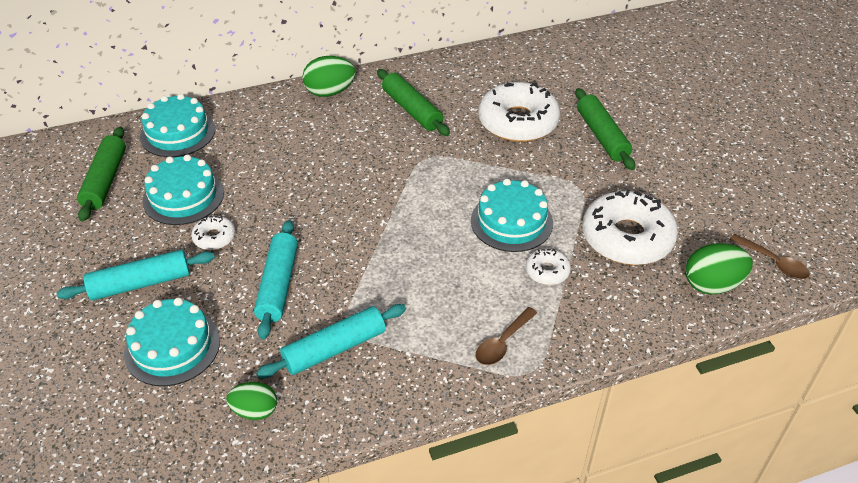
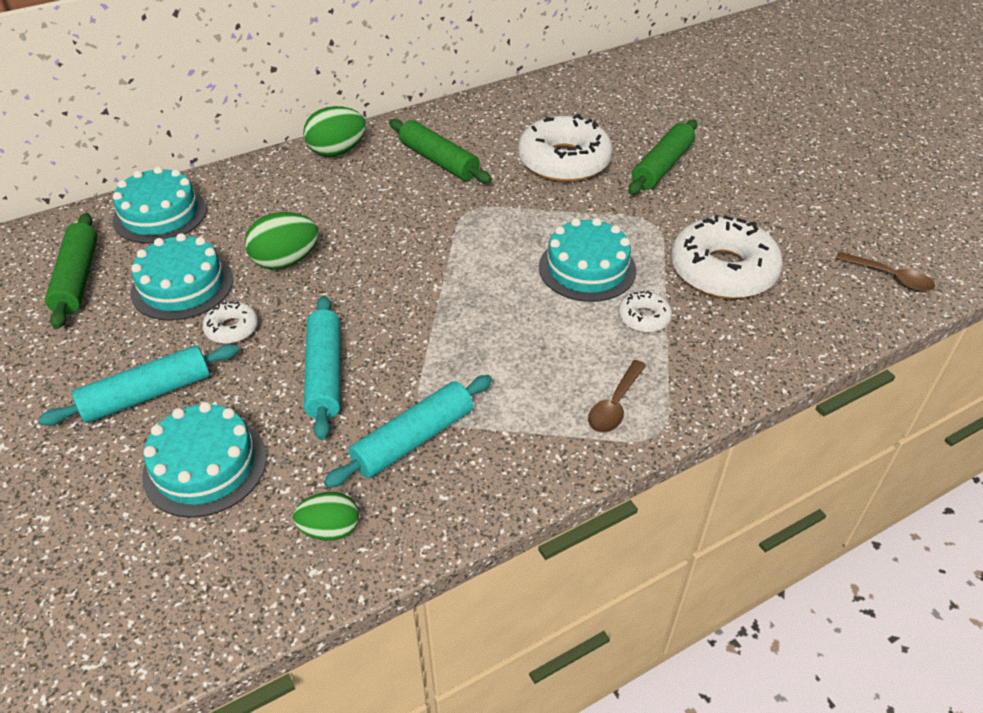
camera: 10 degrees left, 0 degrees up
(602, 136) = (662, 166): green rolling pin -> green rolling pin turned 60 degrees clockwise
(712, 285) = (832, 309): green egg -> green egg (286, 261)

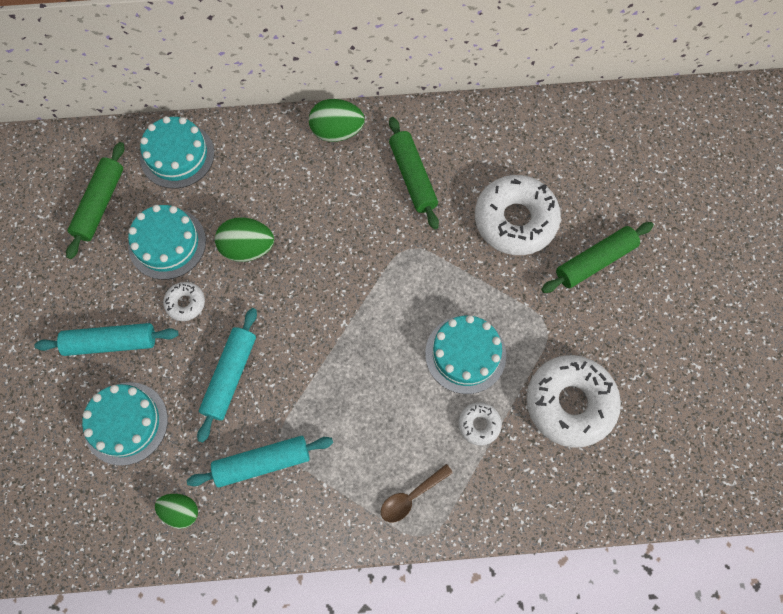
camera: 25 degrees right, 25 degrees up
(890, 277) = (701, 471): brown spoon -> none

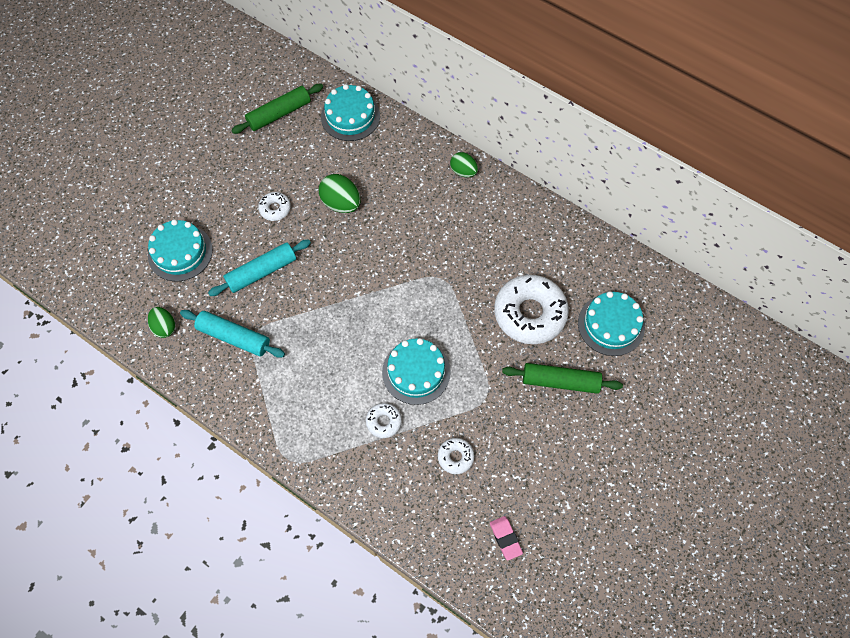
camera: 40 degrees right, 5 degrees down
(111, 343) = (213, 200): turquoise rolling pin -> none
(167, 243) = (296, 165): turquoise cake -> turquoise cake (611, 325)
(337, 131) = (463, 171): green egg -> green egg, size x0.66
(411, 497) = (301, 430): brown spoon -> none
(412, 177) = (486, 235): green rolling pin -> none
(570, 403) = (455, 457): white donut -> white donut, size x0.46
(675, 439) = (505, 538): none -> pink eraser

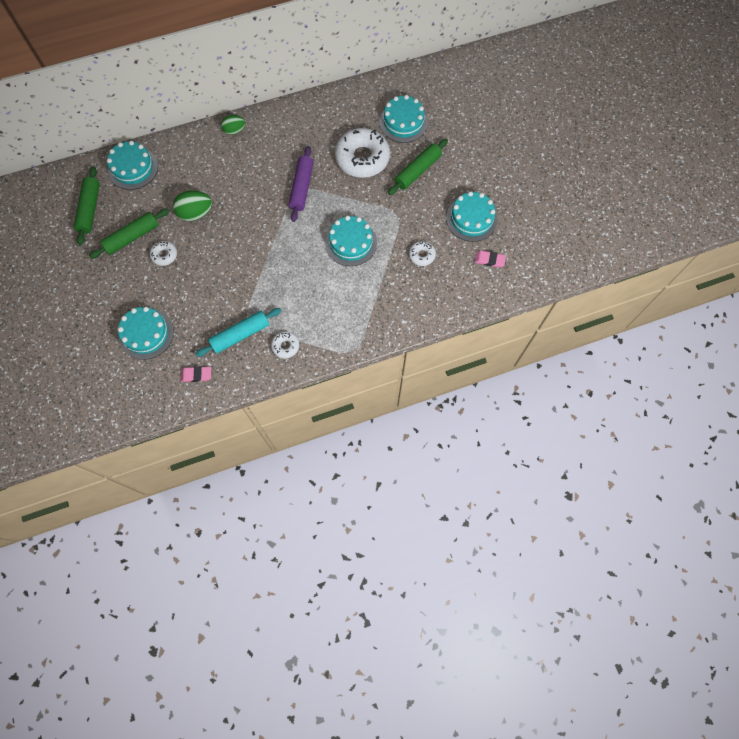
camera: 55 degrees left, 5 degrees up
(164, 327) = (196, 375): green egg -> pink eraser
(262, 272) = (206, 290): turquoise rolling pin -> none
(275, 168) = (132, 237): none -> green rolling pin
(384, 422) = (369, 281): white donut -> white donut (285, 346)
(446, 279) = (302, 187): none -> purple rolling pin
(544, 482) = (471, 219): none -> turquoise cake

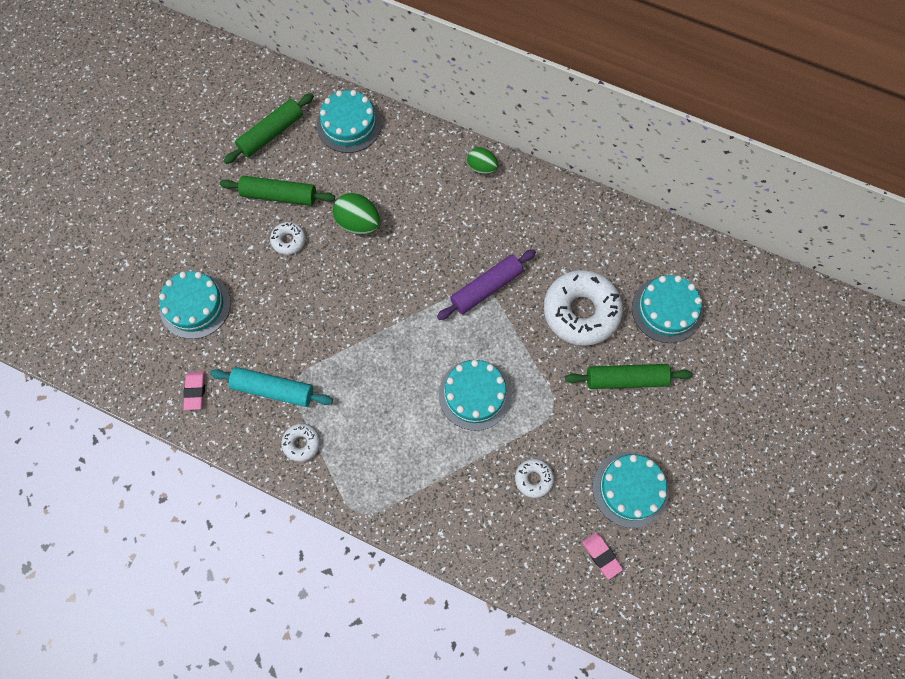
camera: 45 degrees right, 0 degrees up
(196, 375) = (195, 391): pink eraser -> pink eraser turned 45 degrees clockwise

